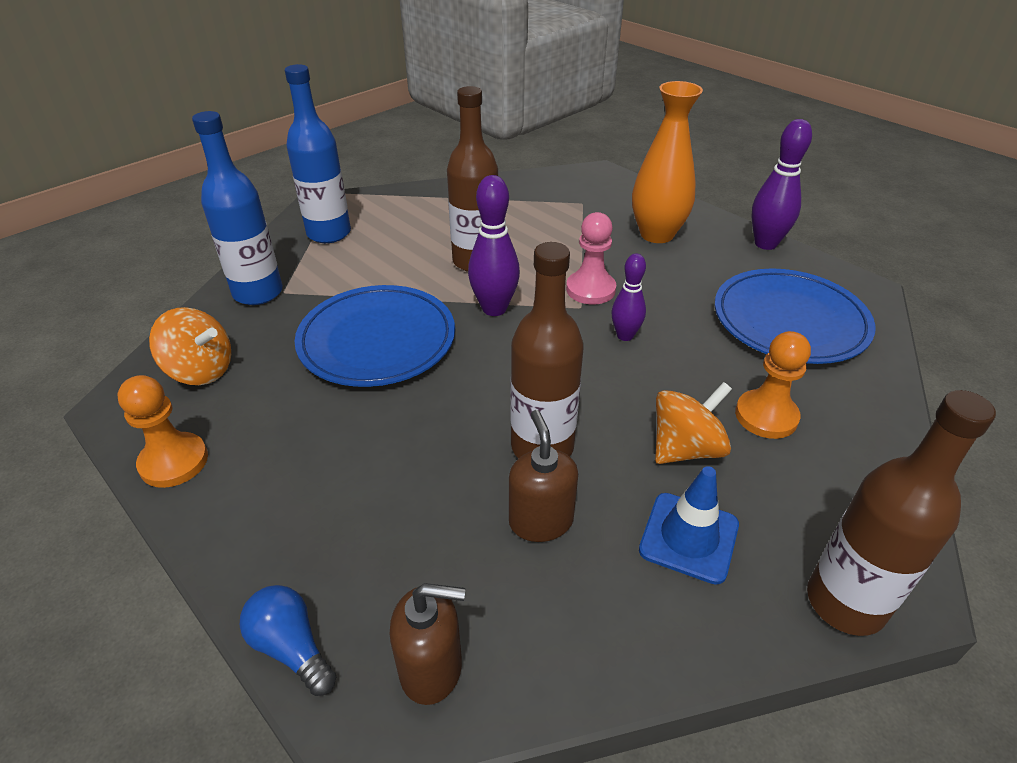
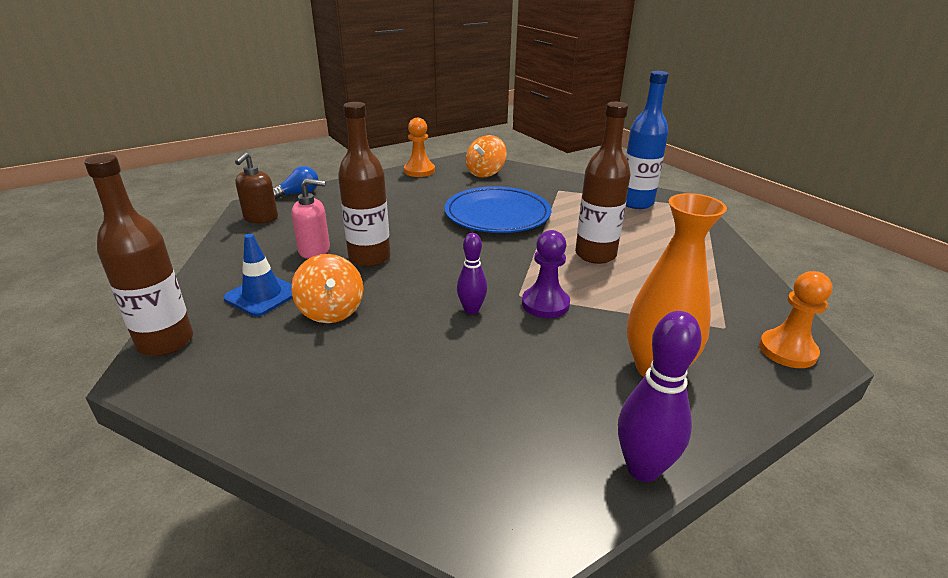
camera: 100 degrees right, 10 degrees down
(258, 293) = (558, 183): blue bottle -> none
(494, 308) = (525, 256): purple bowling pin -> none
(540, 521) = (315, 250): brown soap dispenser -> pink soap dispenser
(590, 289) = (545, 304): pink pawn -> purple pawn
(766, 416) = (337, 361): orange pawn -> orange pawn (787, 350)
(789, 321) = (461, 427): blue plate -> none

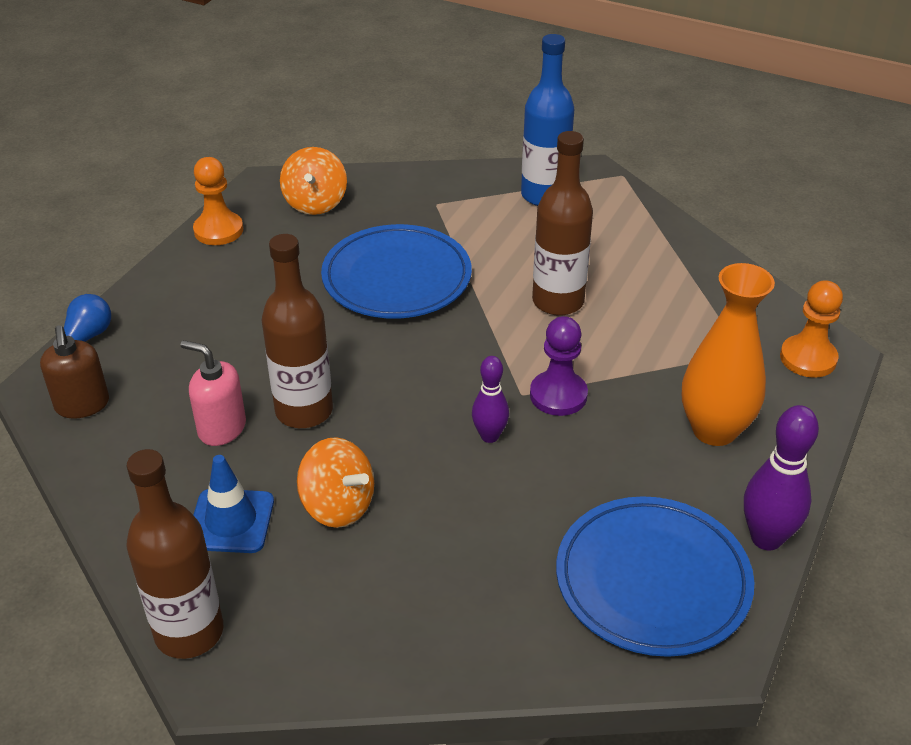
camera: 30 degrees left, 10 degrees up
(315, 250) = (221, 428): pink soap dispenser -> pink soap dispenser turned 120 degrees counterclockwise
(505, 454) = (652, 580): none -> blue plate

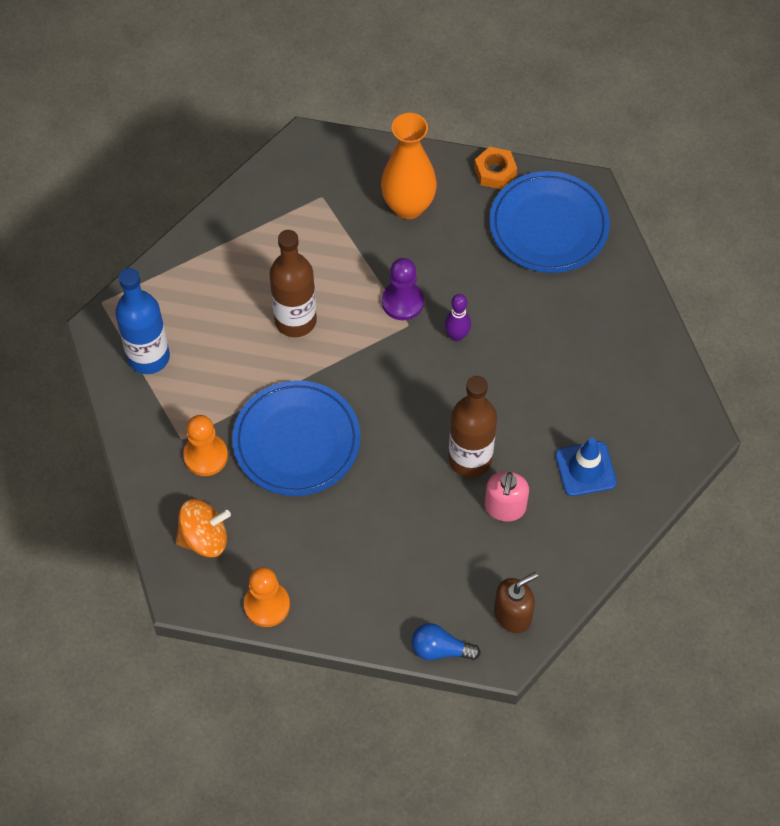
camera: 105 degrees left, 20 degrees up
(189, 632) = (676, 459): brown bottle -> none
(338, 506) = (550, 409): orange spinning top -> none
(766, 538) = (495, 172): purple bowling pin -> orange nut
(808, 358) = (317, 158): orange pawn -> orange pawn (206, 456)

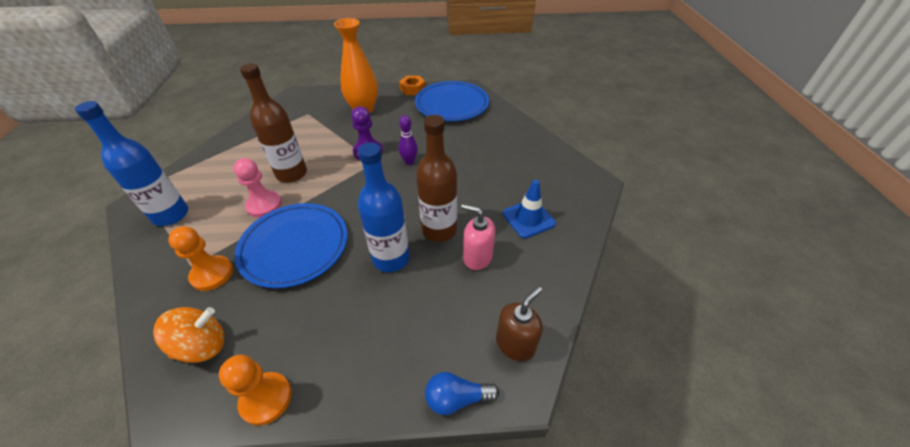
camera: 15 degrees left, 15 degrees down
(260, 368) = (264, 205): none -> pink pawn
(405, 484) = (391, 258): none -> blue bottle
(505, 507) = (477, 257): pink soap dispenser -> pink soap dispenser turned 120 degrees clockwise

